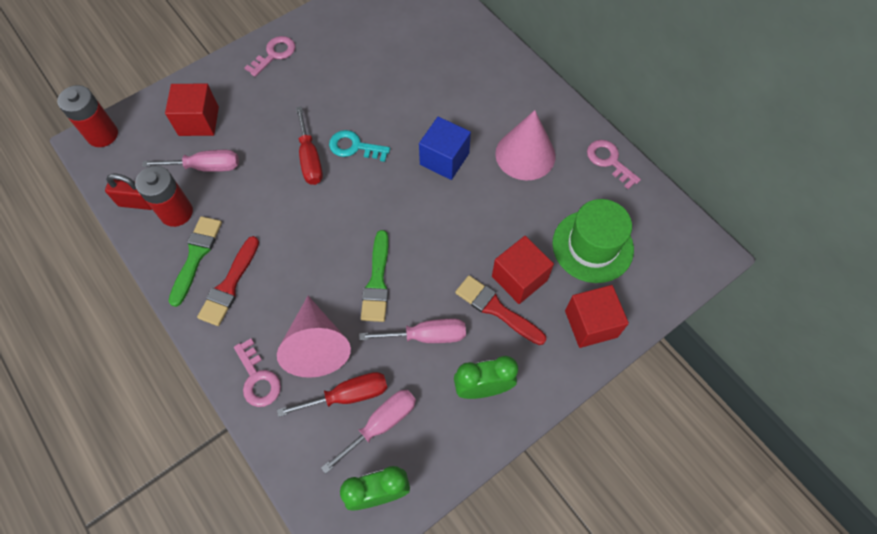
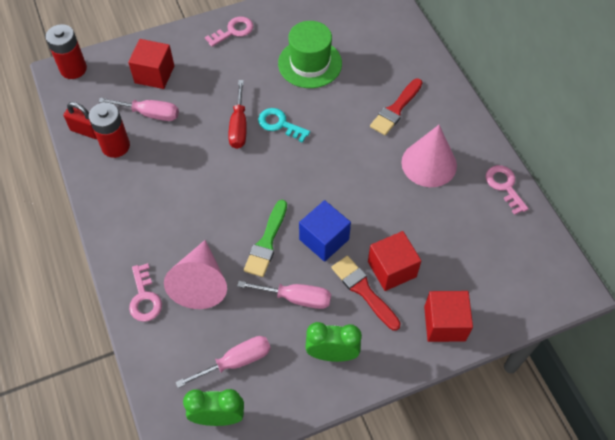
camera: 15 degrees right, 5 degrees down
(196, 256) = (122, 185): green brush -> none
(229, 285) = (142, 216): red brush -> red brush (396, 109)
(348, 395) = (215, 330): red screwdriver -> none
(444, 159) = (355, 151): blue cube -> blue cube (324, 239)
(592, 246) = (466, 257): green hat -> green hat (310, 63)

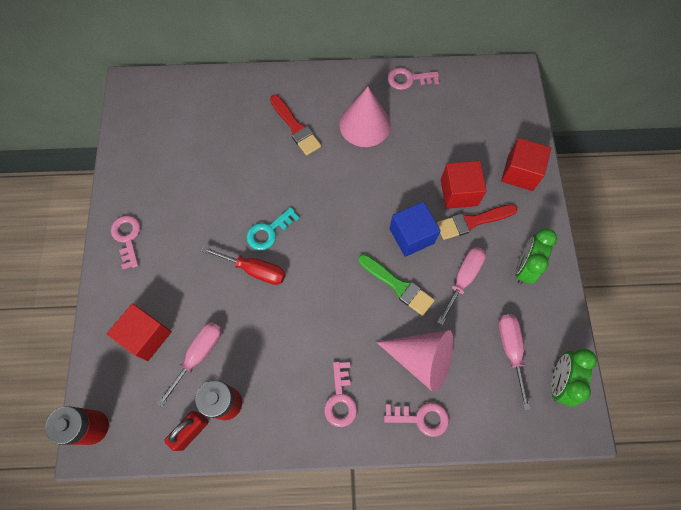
camera: 70 degrees left, 10 degrees up
(143, 228) = (340, 399): none -> pink key
(310, 63) = (207, 180): green hat -> none

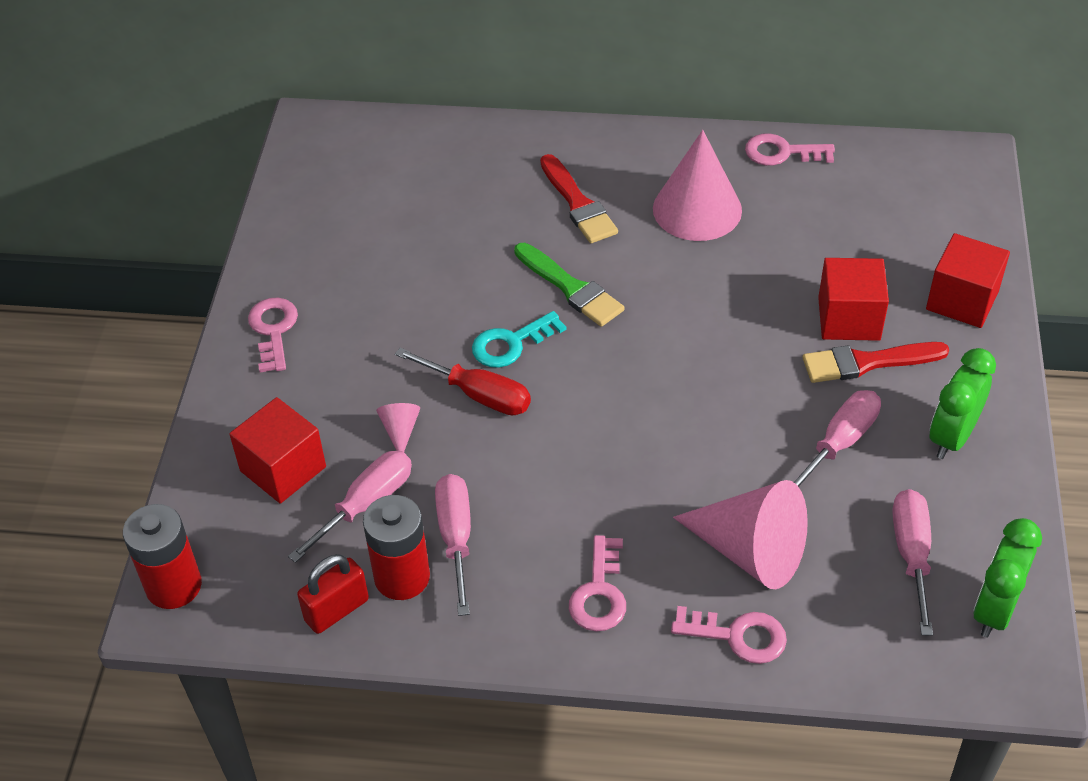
camera: 10 degrees right, 20 degrees down
(212, 301) = (400, 431): none -> pink cone
(254, 371) = (456, 537): none -> pink screwdriver
(398, 286) = (723, 441): green brush -> green brush (571, 288)
(411, 236) = (757, 372): blue cube -> none

